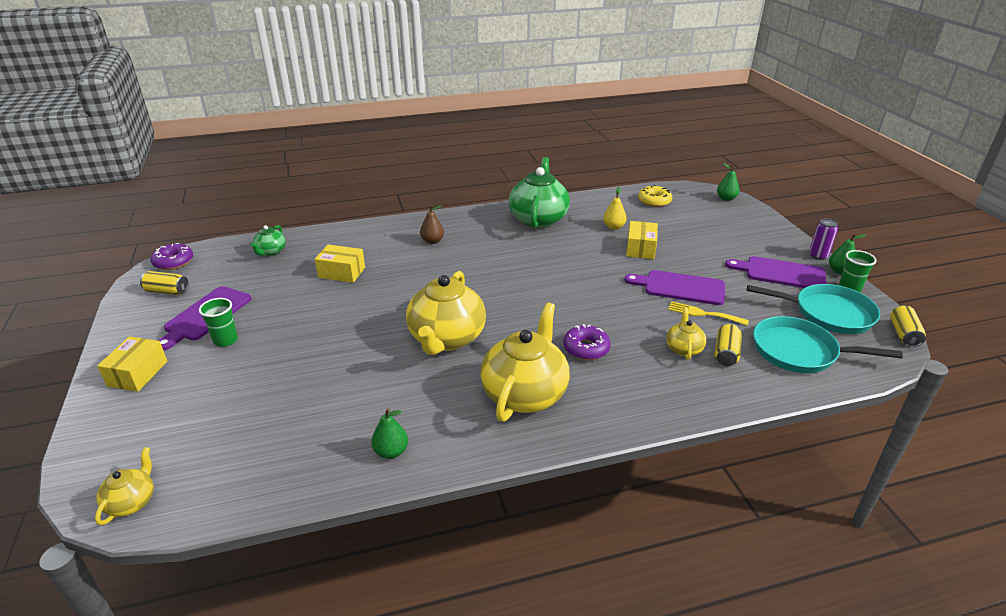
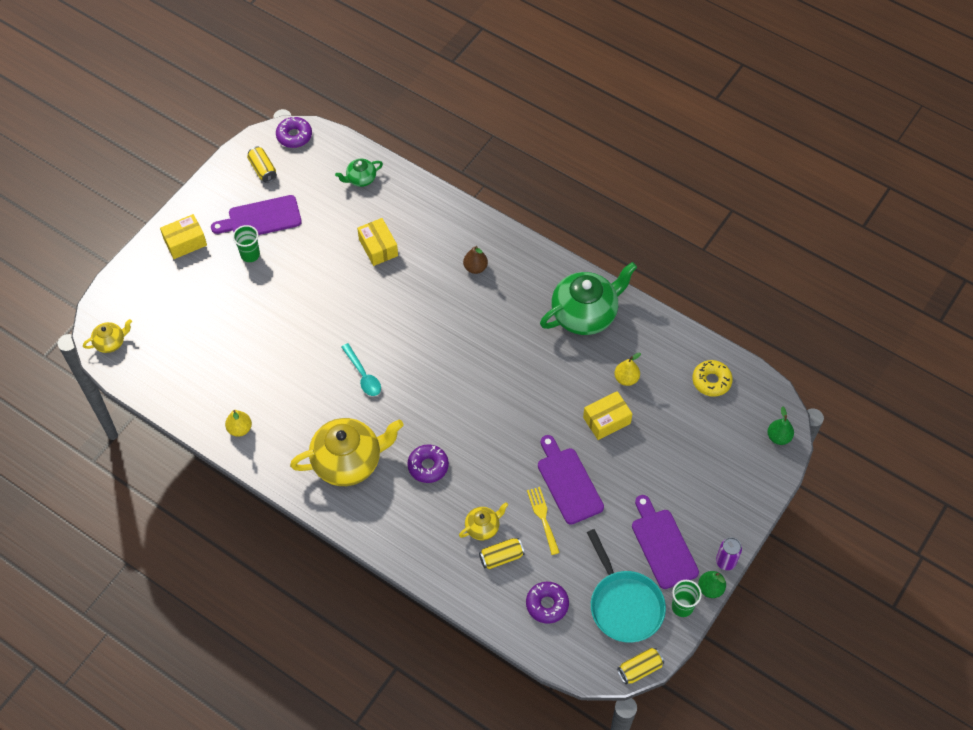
camera: 50 degrees right, 25 degrees up
(391, 452) = (240, 429): green pear -> yellow pear
(446, 338) = (363, 375): yellow teapot -> turquoise spoon
(799, 351) = (547, 604): turquoise pan -> purple donut

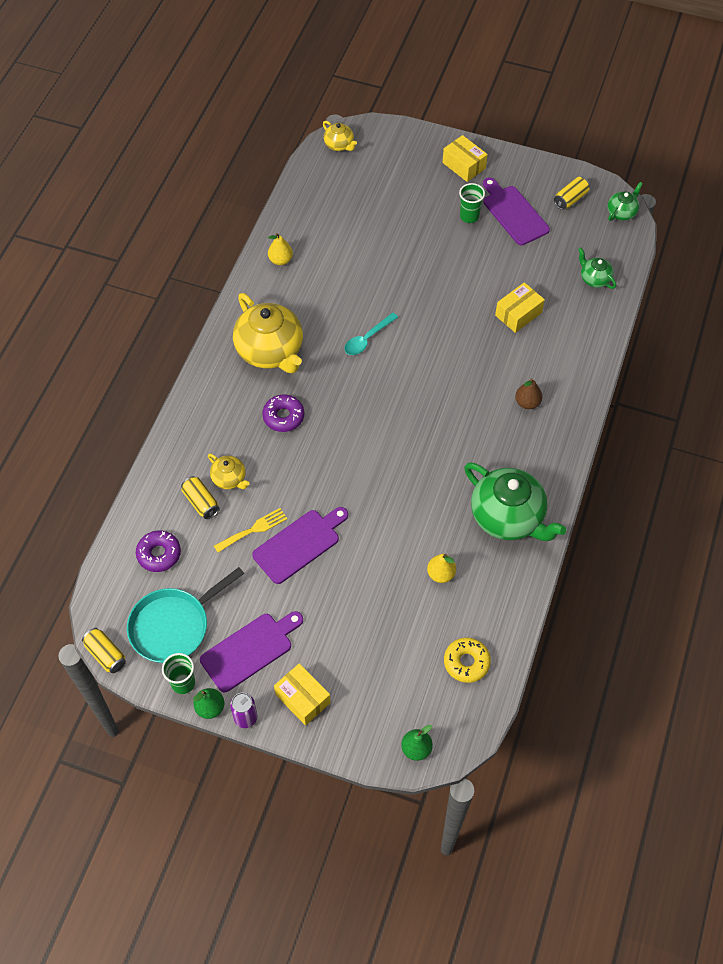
camera: 75 degrees right, 0 degrees up
(294, 136) = (621, 212): purple donut -> green teapot
(606, 420) = (383, 565): yellow box -> yellow box (302, 698)

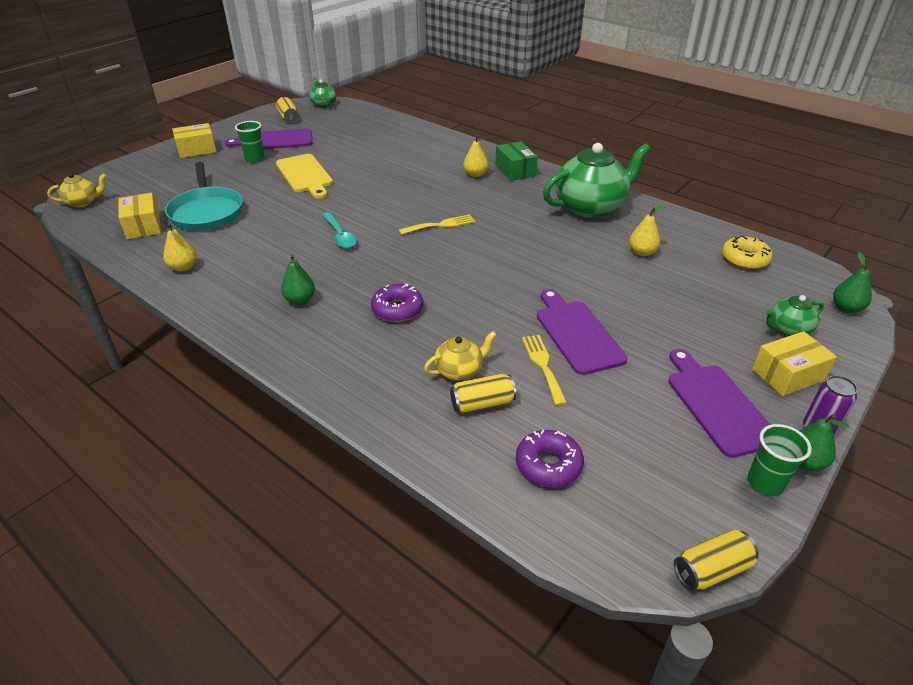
camera: 70 degrees left, 20 degrees down
(173, 626) = (670, 473): turquoise pan -> turquoise pan (206, 212)
(270, 351) = (300, 300): yellow teapot -> green pear
(417, 405) = (441, 225): none -> yellow fork
(457, 268) = (305, 175): none -> yellow cutting board
(518, 314) = (381, 160): yellow box -> yellow box (143, 226)
(527, 402) = (475, 174): brown pear -> yellow pear
(553, 434) = (515, 170): none -> green box
(594, 279) = (375, 125): green teapot -> green teapot (788, 329)

